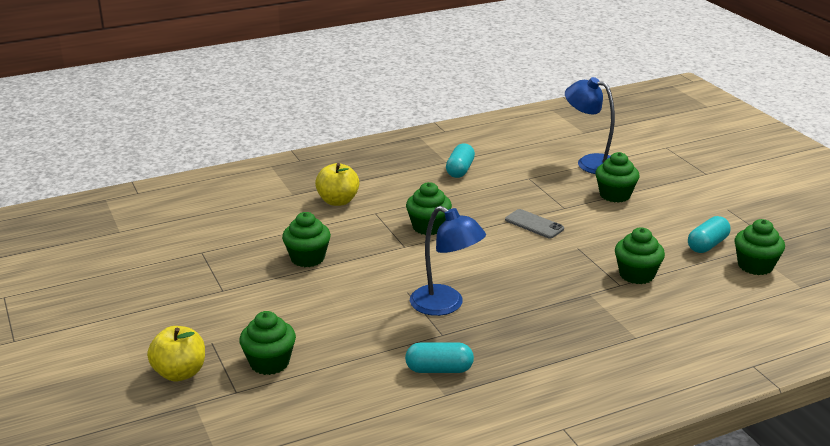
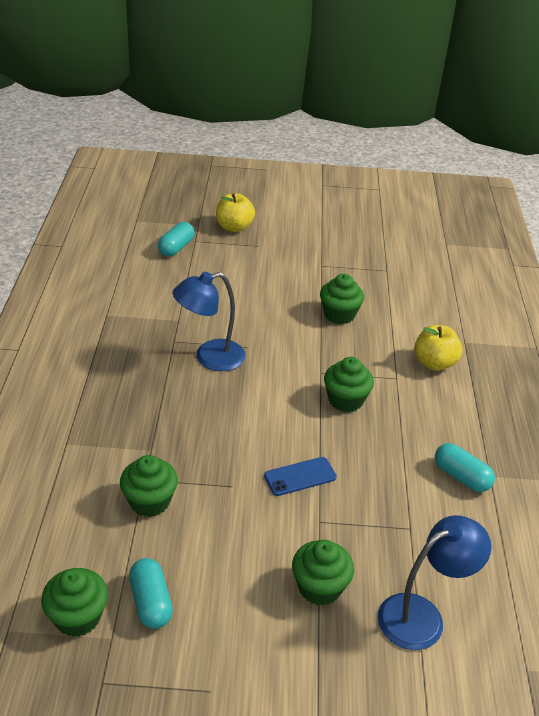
camera: 115 degrees right, 10 degrees up
(269, 363) = (213, 259): green cupcake -> none
(439, 369) = (135, 323): turquoise capsule -> turquoise capsule (176, 248)
(534, 224) = (300, 477): grey phone -> blue phone

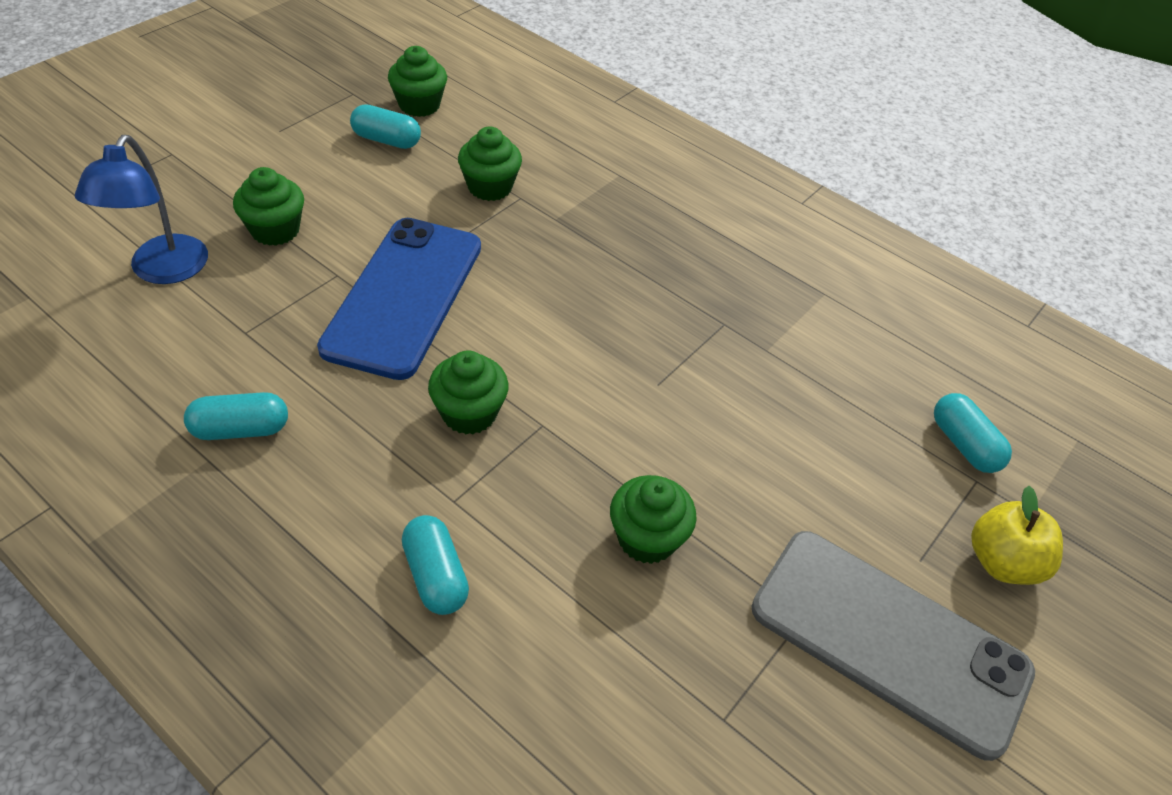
camera: 125 degrees right, 10 degrees up
(210, 358) = (663, 336): blue lamp -> none
(300, 477) = (404, 296): blue phone -> blue phone, size x2.35
(305, 244) = (889, 640): none -> grey phone
(434, 363) = (435, 575): yellow apple -> turquoise capsule

